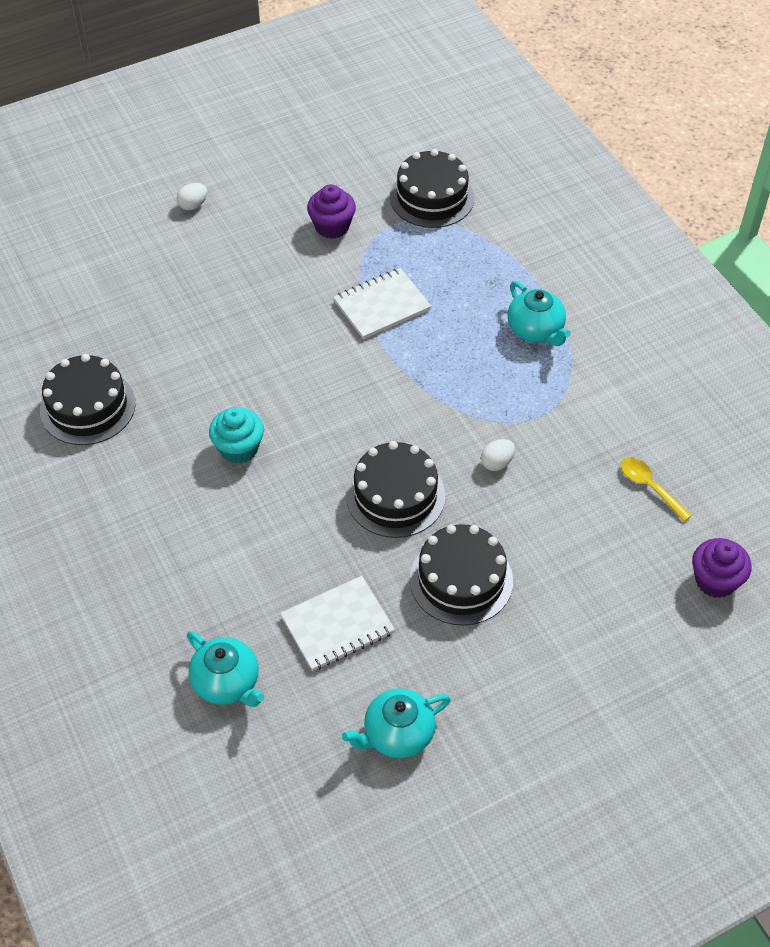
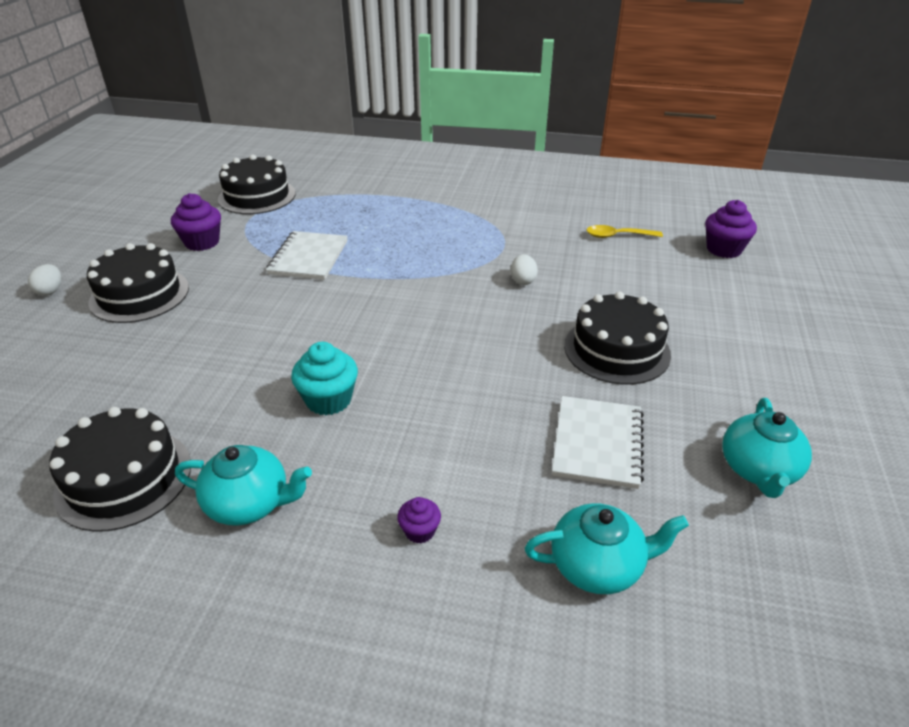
camera: 50 degrees left, 15 degrees down
(175, 577) = (420, 531): none -> purple cupcake
(395, 496) = (494, 340): black cake -> black cake (139, 295)
(536, 330) = (430, 213): turquoise teapot -> turquoise teapot (249, 503)

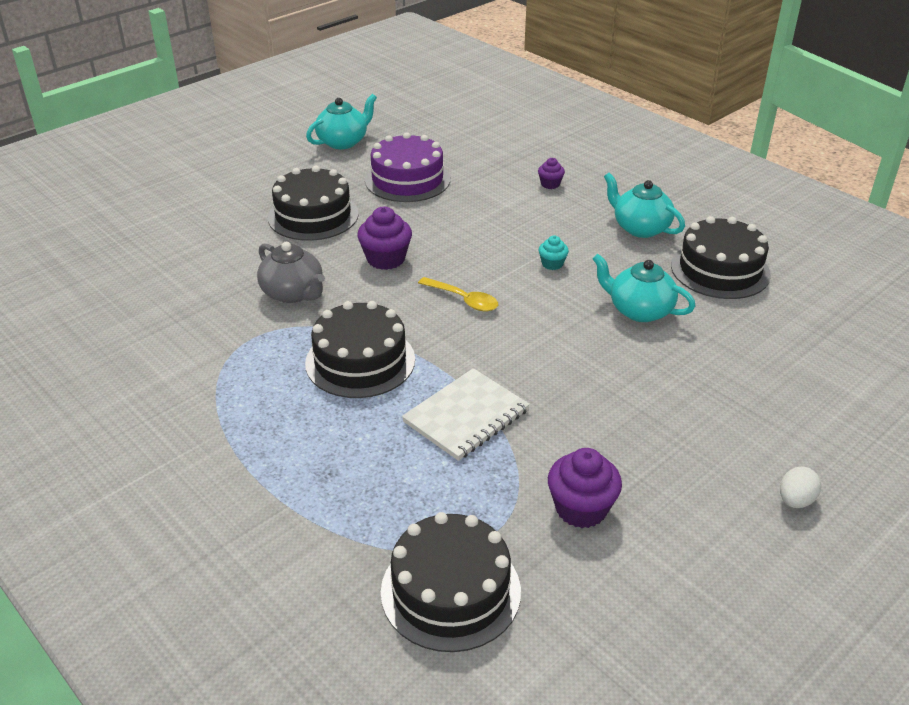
camera: 145 degrees left, 0 degrees up
(139, 295) = (684, 444): black cake -> black cake (360, 361)
(328, 400) = (552, 264): turquoise cupcake -> turquoise cupcake, size x0.55
(523, 280) = (293, 293): white egg -> grey teapot
(597, 443) = (407, 180): white notebook -> purple cake
(598, 566) = (476, 145): turquoise teapot -> turquoise teapot (639, 310)
(617, 236) = (134, 299): yellow spoon -> yellow spoon (463, 300)
(723, 249) = (82, 247): purple cupcake -> purple cupcake (386, 259)

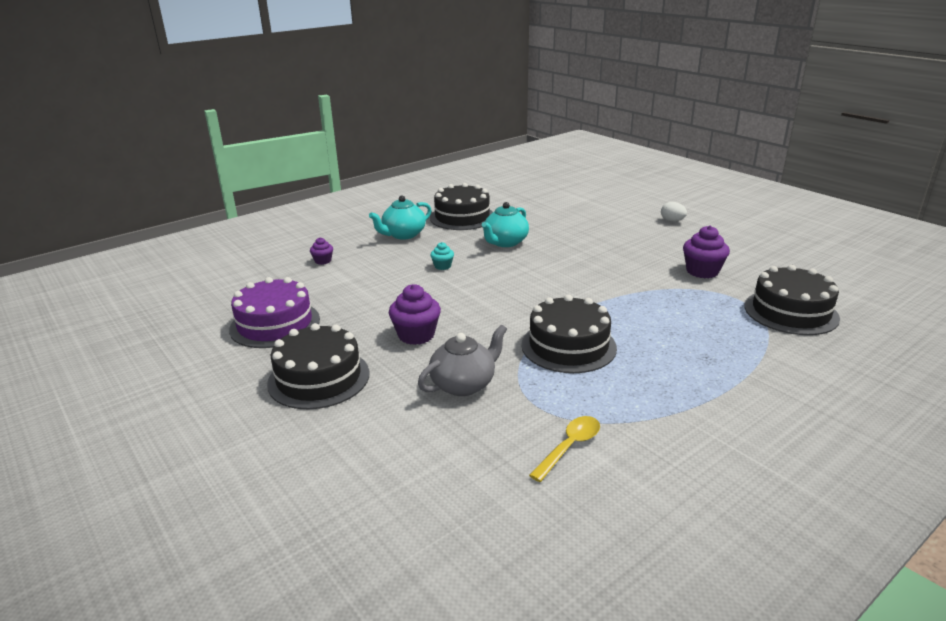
camera: 85 degrees left, 10 degrees down
(343, 142) = (161, 363): turquoise teapot -> none
(463, 300) = (485, 301): yellow spoon -> yellow spoon (569, 447)
(466, 416) = (627, 303): white notebook -> none

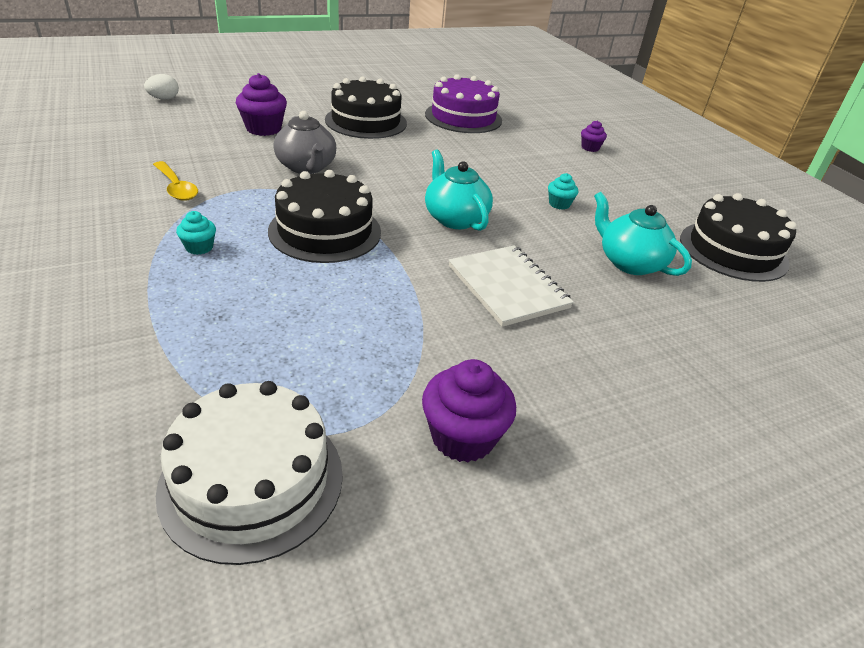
camera: 100 degrees right, 10 degrees up
(403, 235) = (662, 198): turquoise teapot -> turquoise teapot (455, 218)
(416, 335) = (406, 164): purple cupcake -> purple cupcake (263, 129)
(570, 273) = (507, 287): none -> white notebook
(647, 394) = (199, 247): none -> turquoise cupcake
(672, 221) = (744, 516): white egg -> white egg (164, 99)
(790, 312) = (252, 480): black cake -> white cake

